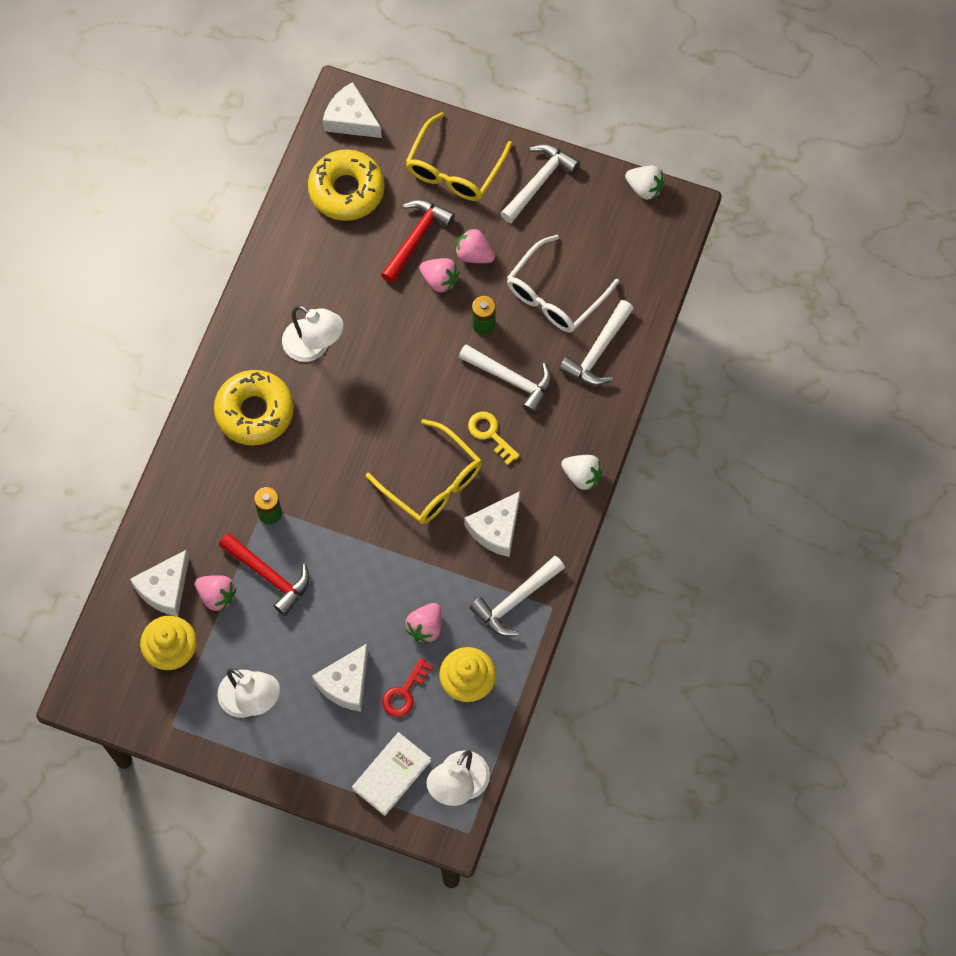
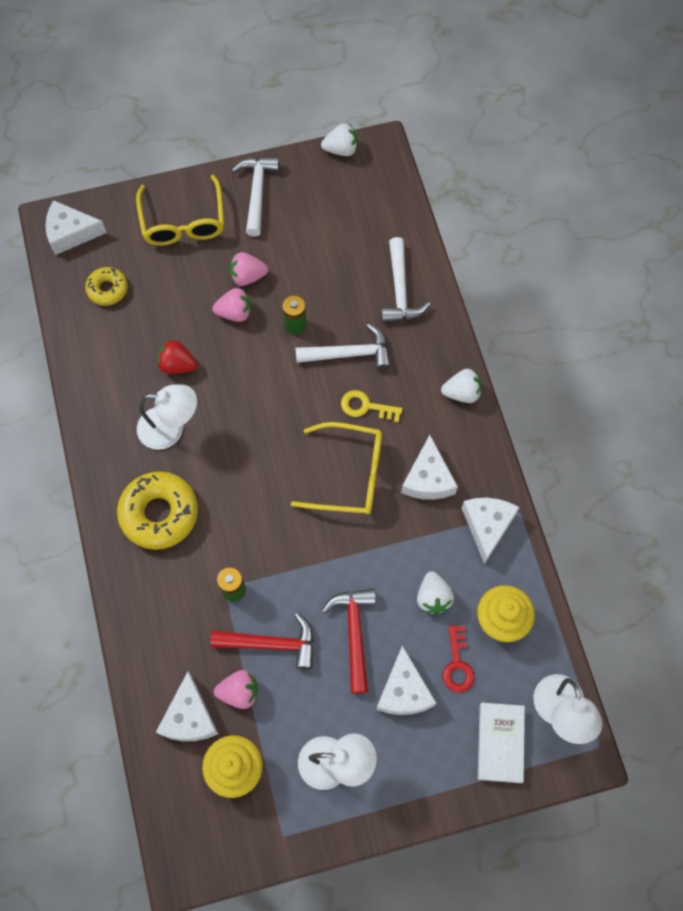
camera: 35 degrees left, 0 degrees up
(346, 190) = (107, 289): yellow donut -> yellow donut, size x0.57
(358, 295) = (177, 365): none -> red strawberry
(416, 238) = (192, 292): red hammer -> red hammer (354, 633)
(425, 627) = (433, 597): pink strawberry -> white strawberry
(515, 600) = (487, 526): white hammer -> white cheese
(555, 295) = (334, 268): white glasses -> none

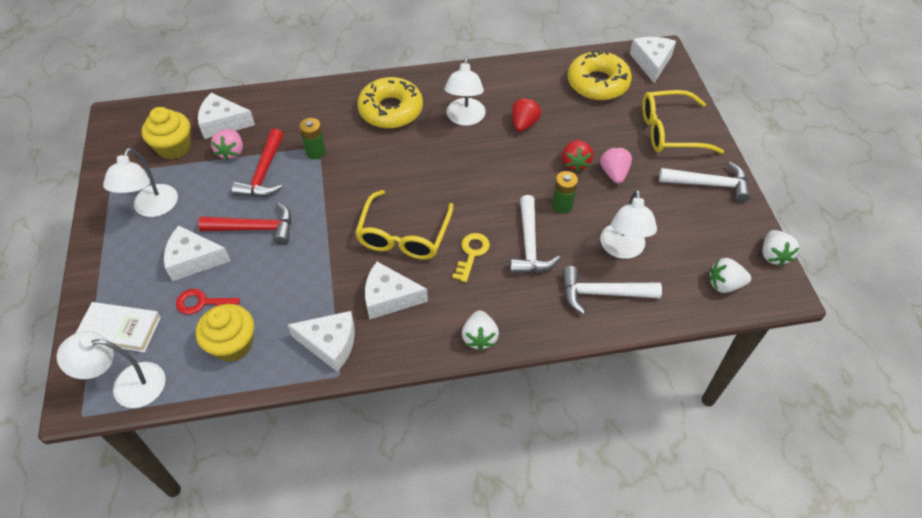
camera: 95 degrees right, 15 degrees down
(107, 289) = (597, 83): yellow donut -> yellow donut, size x1.76
(235, 313) = (575, 163): pink strawberry -> red strawberry
(346, 272) = (622, 249): none -> white lamp
(433, 597) = (270, 290): white strawberry -> white strawberry (724, 284)

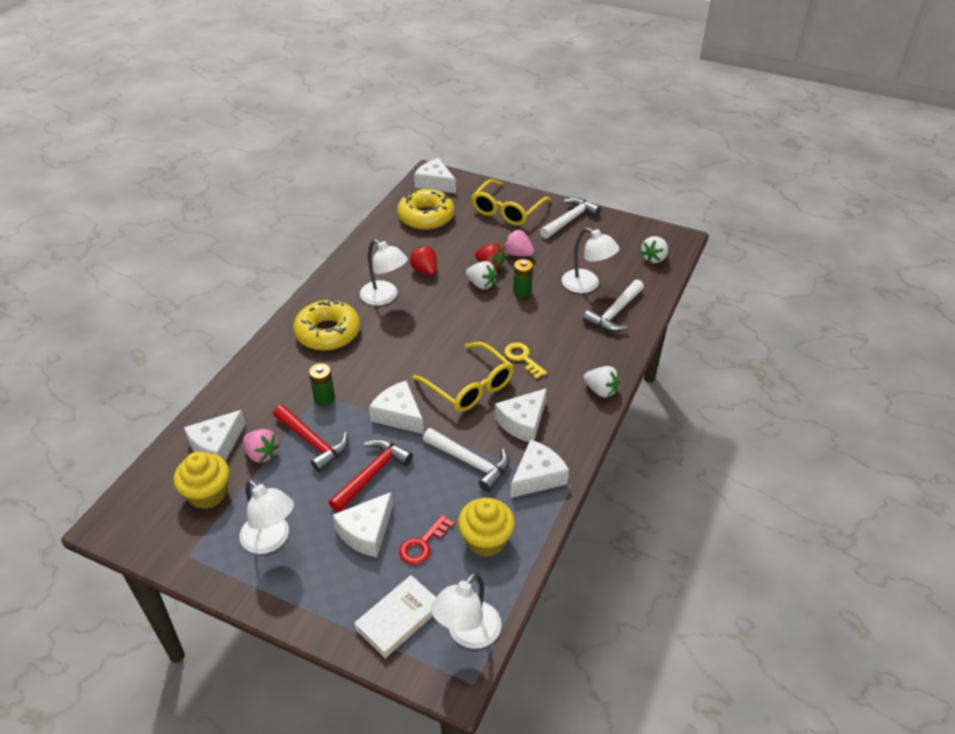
camera: 55 degrees left, 10 degrees down
(332, 208) = (398, 415): none -> white cheese
(529, 245) = (542, 326): white hammer -> white hammer (471, 463)
(773, 255) = (649, 227): white strawberry -> white strawberry (481, 284)

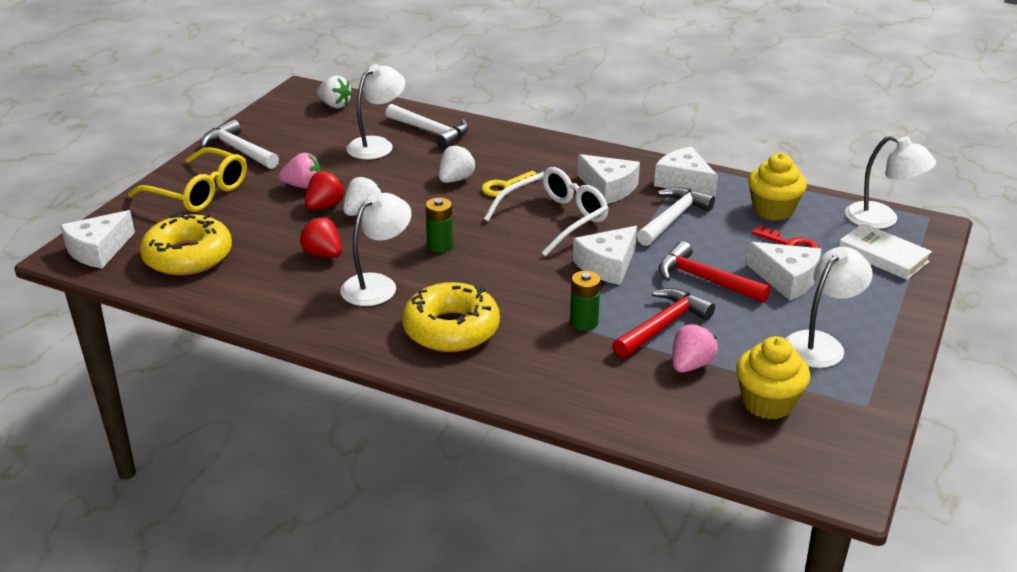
camera: 90 degrees left, 10 degrees down
(217, 445) = (683, 406): white cheese -> none
(425, 271) = (323, 254): red strawberry -> red strawberry turned 75 degrees clockwise
(469, 386) = (555, 219): yellow glasses -> white glasses
(518, 254) = (303, 186): pink strawberry -> pink strawberry turned 120 degrees counterclockwise
(522, 292) = (383, 185): green battery -> green battery (440, 246)
(601, 390) = (556, 145): white strawberry -> white strawberry (456, 179)

